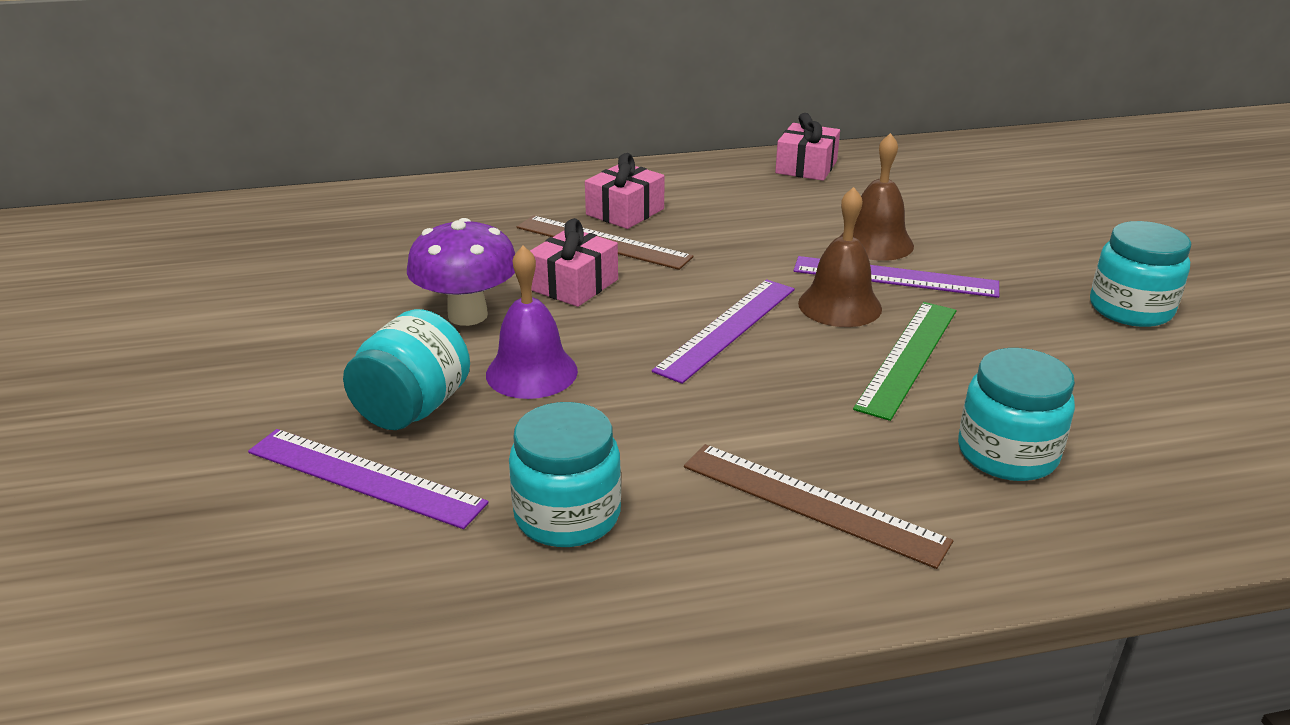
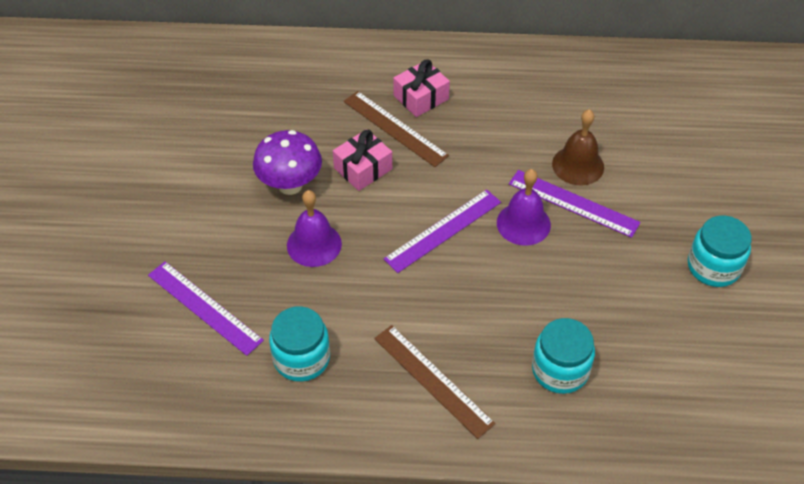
camera: 15 degrees right, 20 degrees up
(413, 408) = (240, 260): turquoise jar -> none
(806, 167) = (570, 68): pink gift -> none
(839, 305) = (523, 223): brown bell -> purple bell
(908, 357) = (543, 280): green ruler -> none

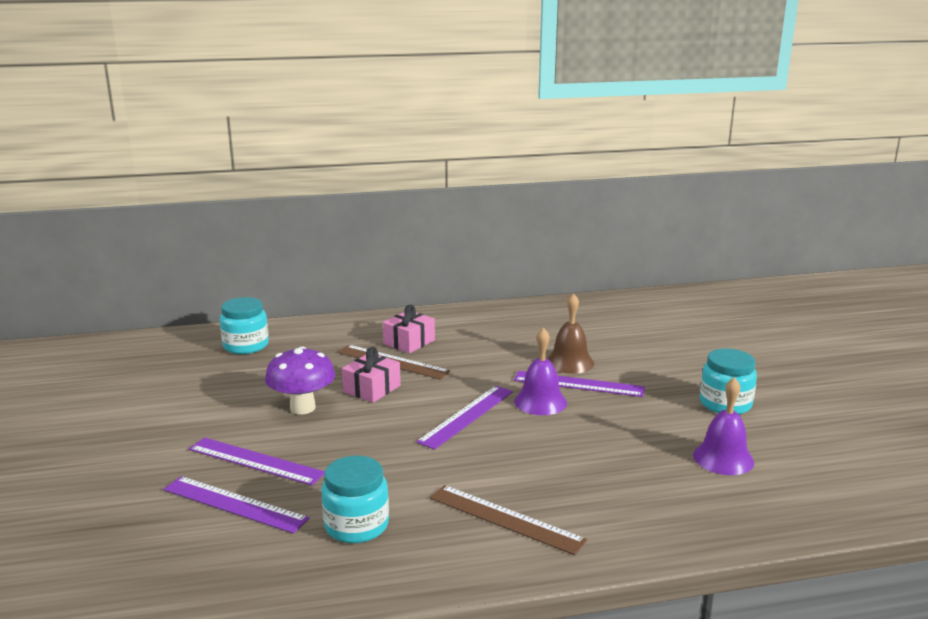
camera: 15 degrees left, 30 degrees down
(233, 253) = (256, 461): none -> purple ruler
(314, 244) = (341, 442): purple bell -> purple bell (723, 458)
(560, 370) = (629, 490): turquoise jar -> turquoise jar (246, 346)

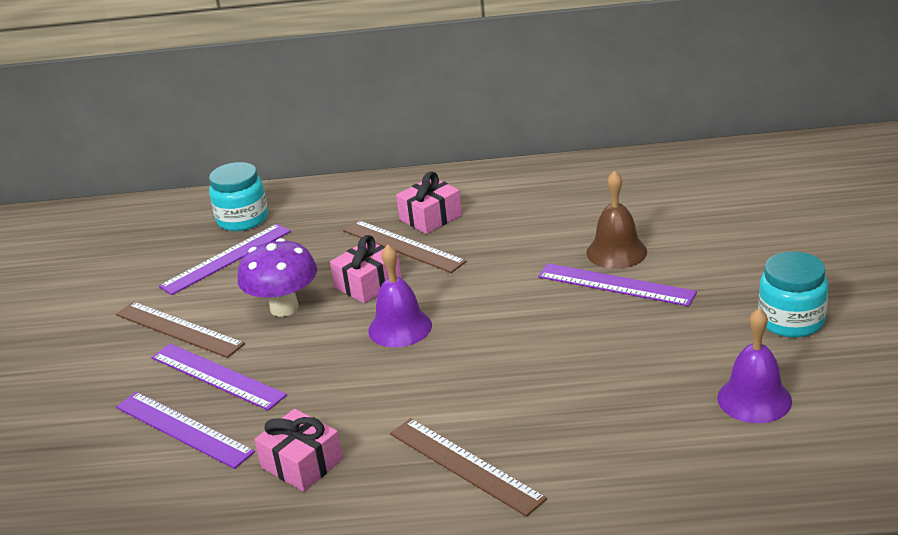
camera: 15 degrees right, 10 degrees up
(209, 427) = (178, 329): none -> brown ruler
(356, 525) = (302, 463): turquoise jar -> pink gift
(467, 416) = (466, 326): purple ruler -> purple ruler (226, 259)
(540, 402) = (559, 309): purple bell -> purple bell (400, 327)

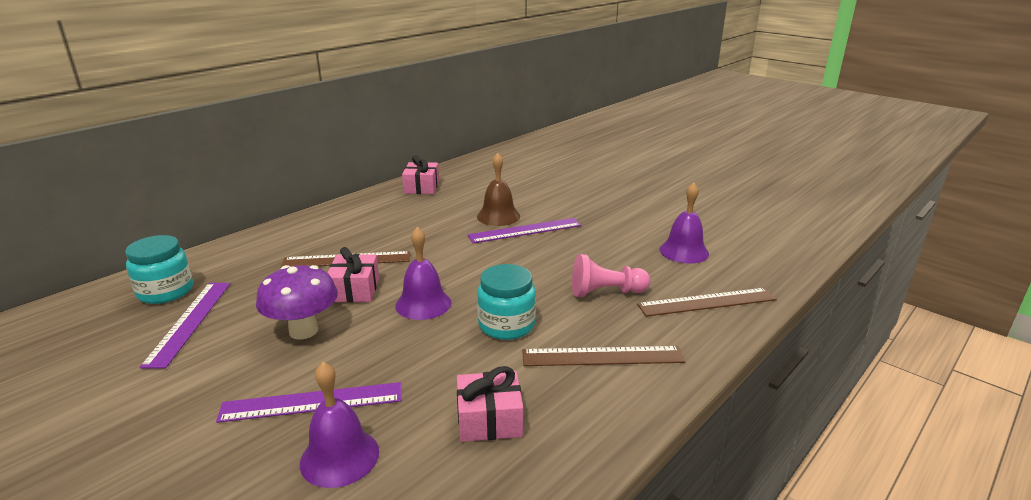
camera: 50 degrees left, 5 degrees down
(178, 329) = (214, 388): brown ruler -> brown ruler (707, 302)
(183, 429) = (339, 457): purple ruler -> purple bell
(430, 217) = (342, 238): pink gift -> pink gift (421, 187)
(577, 403) = (606, 292): none -> pink pawn
(791, 320) = (638, 214): turquoise jar -> turquoise jar (506, 325)

